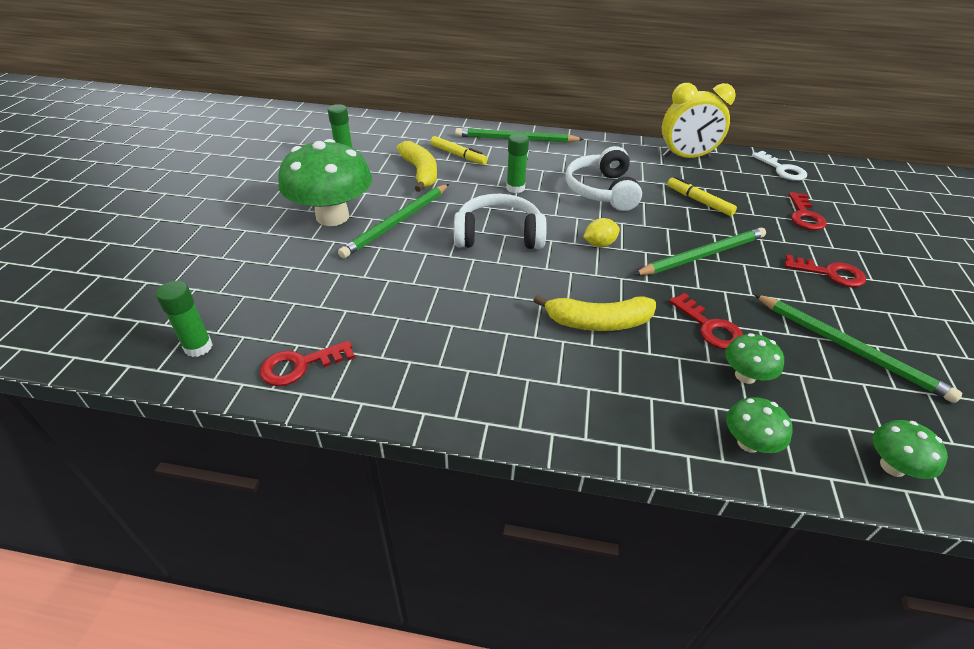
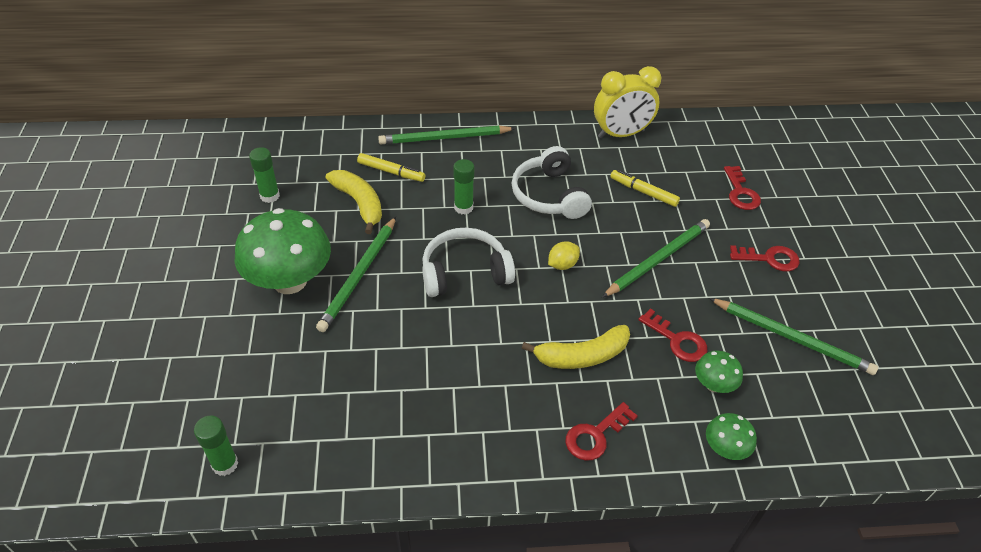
camera: 15 degrees left, 5 degrees up
(300, 365) = (330, 461): red key -> red key (595, 435)
(782, 169) = (714, 135): white key -> none
(892, 466) = (832, 444): green mushroom -> none

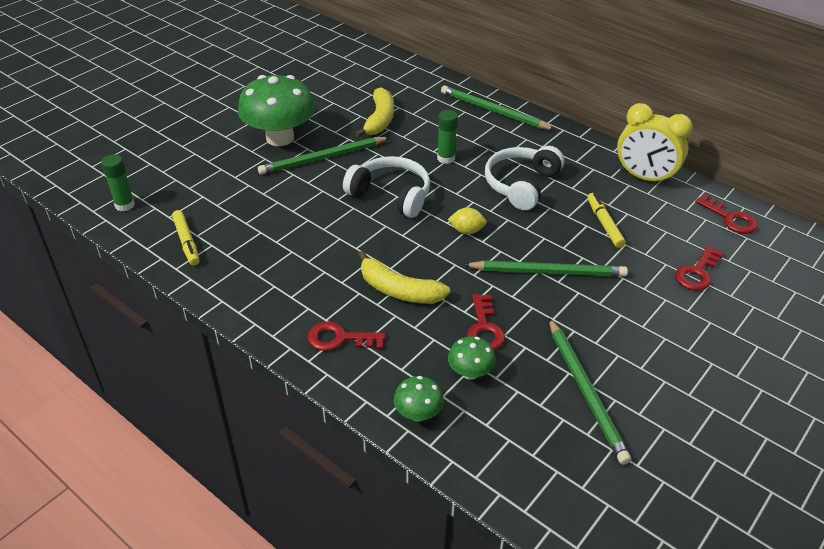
camera: 45 degrees right, 5 degrees down
(270, 196) = (332, 87): green glue stick -> none
(391, 172) = (426, 112): yellow marker -> yellow marker (186, 242)
(769, 259) = (651, 330): red key -> red key (730, 218)

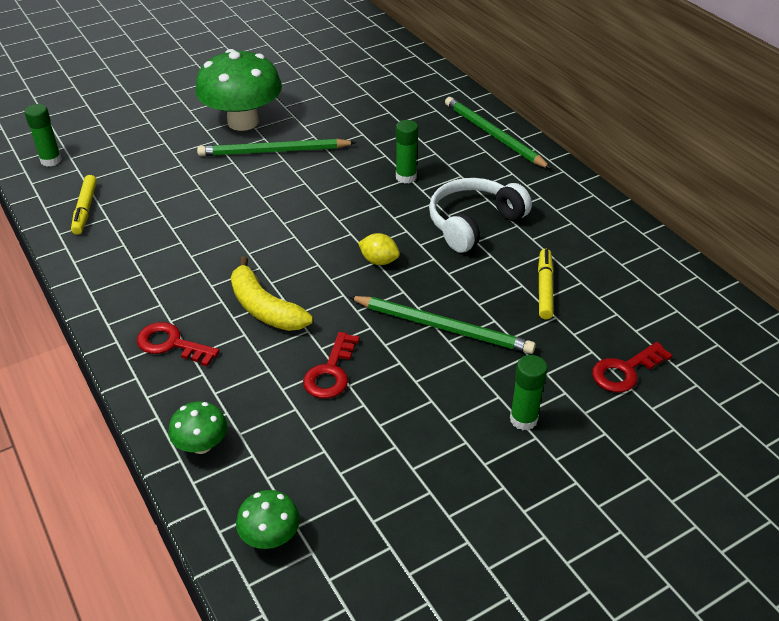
camera: 20 degrees right, 0 degrees up
(379, 119) = (359, 122): yellow banana -> none
(391, 195) = (321, 205): white headphones -> none
(470, 372) = (285, 416): green mushroom -> green mushroom (270, 536)
(585, 391) = (401, 473): green pencil -> none
(644, 177) = (628, 245): yellow clock -> none
(648, 327) = (523, 419): none -> green glue stick
(730, 218) = (710, 316): red key -> none

